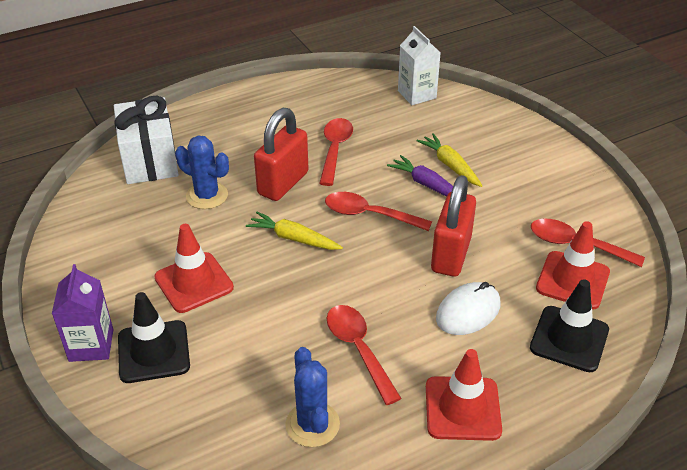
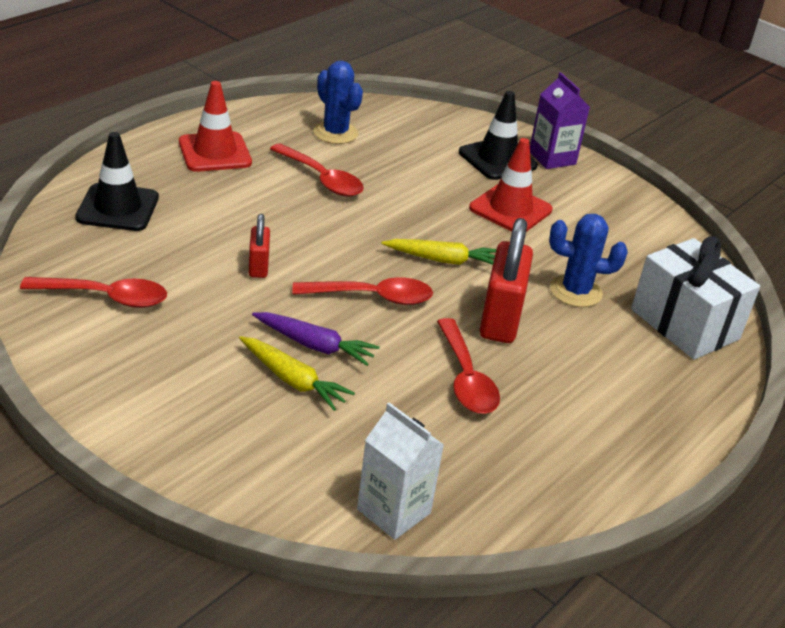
camera: 155 degrees right, 5 degrees down
(451, 255) = (258, 266): red padlock -> red padlock, size x0.53
(468, 311) = (226, 218): white mouse -> none
(572, 280) = (112, 259): red traffic cone -> none

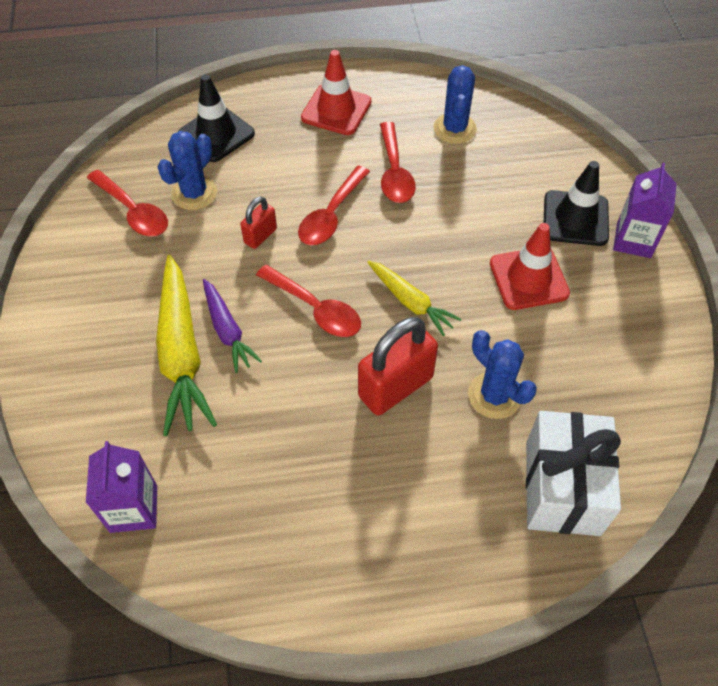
camera: 45 degrees right, 20 degrees up
(153, 260) = (194, 193): none -> blue cactus
(293, 380) = (181, 353): yellow carrot -> yellow carrot, size x1.74
(393, 511) = (134, 508): white carton -> purple carton
(466, 378) = (307, 426): red spoon -> red spoon (331, 215)

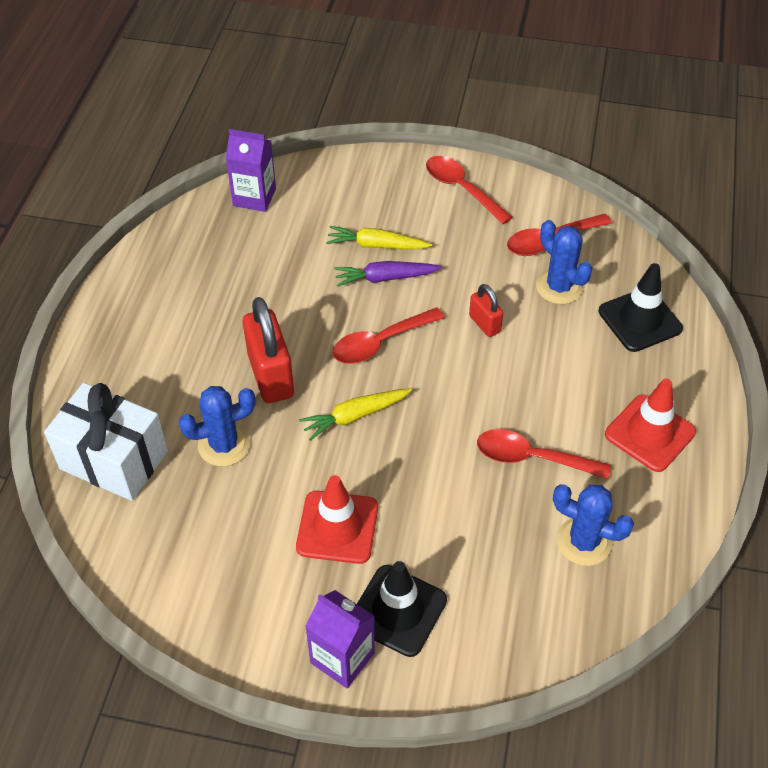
camera: 110 degrees right, 5 degrees down
(181, 353) = (376, 245): yellow carrot -> yellow carrot, size x0.57
(331, 215) = (490, 385): red spoon -> red spoon (461, 189)

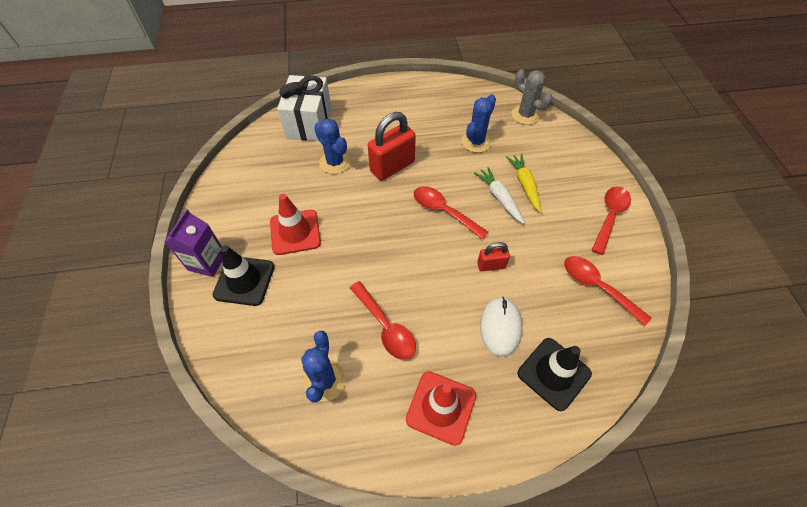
camera: 70 degrees right, 5 degrees up
(254, 197) = (525, 115): purple carton -> grey cactus
(355, 416) = (380, 216): yellow carrot -> none
(385, 278) = (499, 198): purple carrot -> white carrot
(484, 324) = (491, 265): red padlock -> red padlock turned 45 degrees clockwise
(532, 458) = (385, 327): red spoon -> red spoon turned 150 degrees clockwise
(559, 287) = (553, 305): blue cactus -> blue cactus (476, 142)
(570, 345) = (500, 327): none -> white mouse

